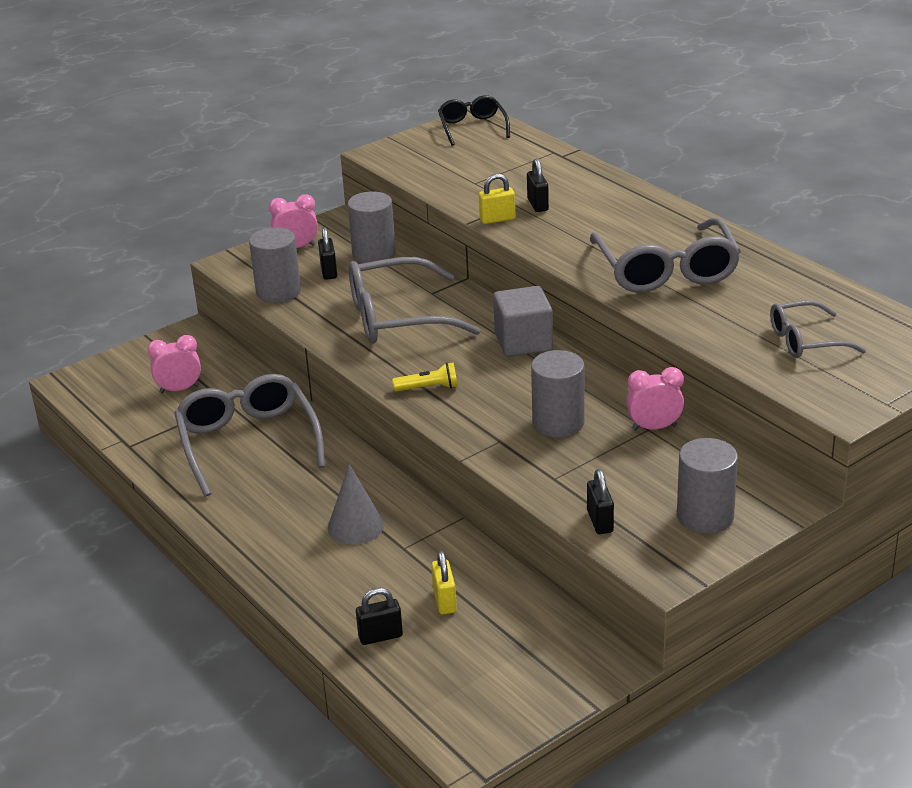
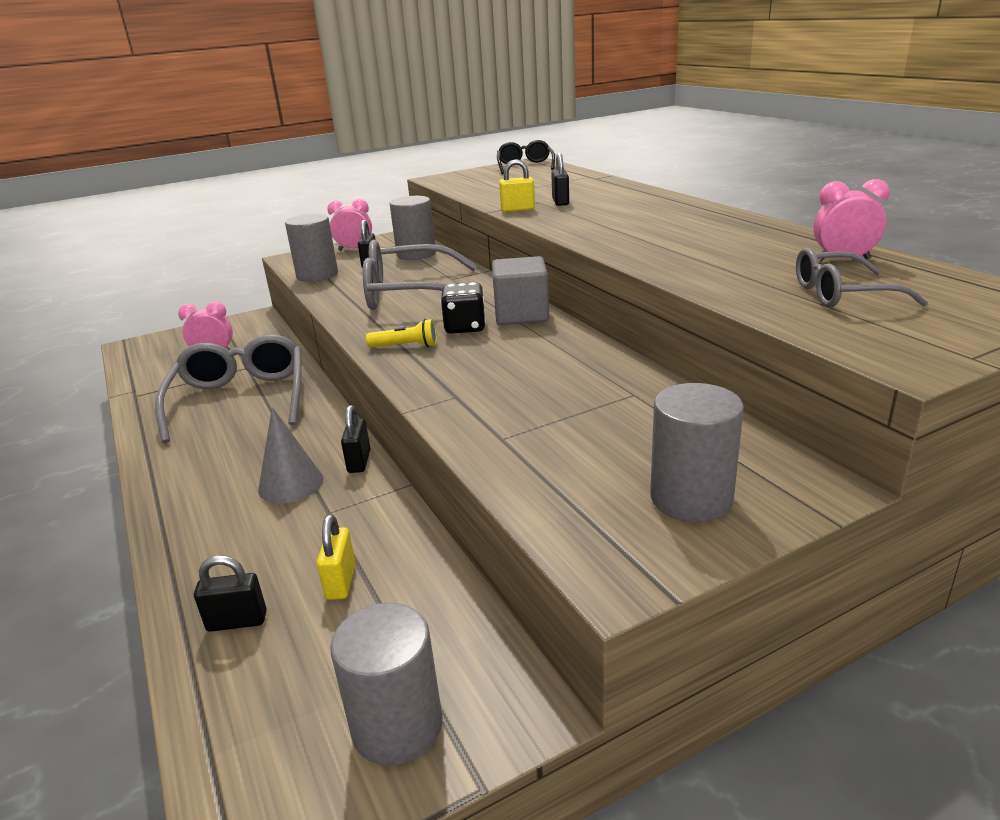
camera: 10 degrees right, 5 degrees down
(475, 361) = (465, 327): none -> black dice
(558, 423) = (529, 383): grey cylinder -> grey cylinder (397, 726)
(600, 521) = (542, 493): black padlock -> black padlock (359, 462)
(654, 427) = (641, 393): pink clock -> pink clock (843, 260)
(666, 270) = (676, 240): grey glasses -> none

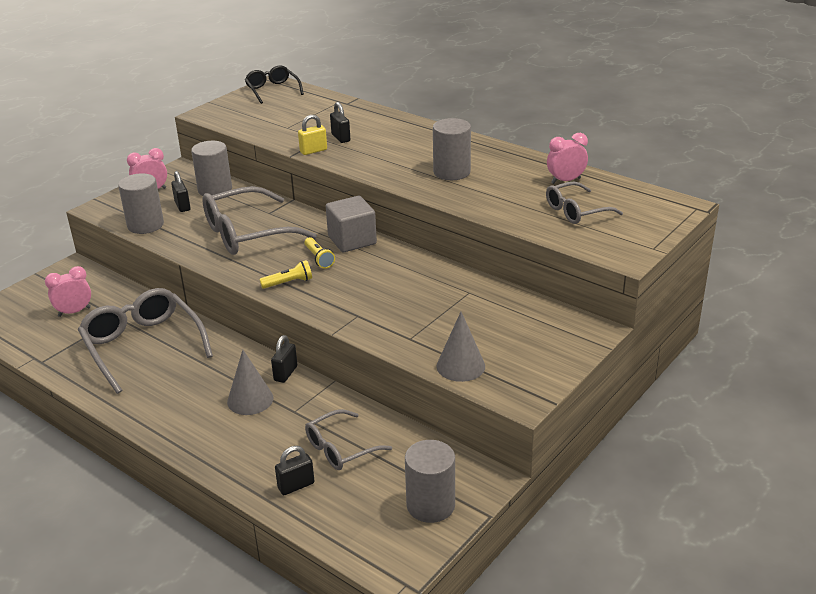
camera: 25 degrees left, 5 degrees up
(341, 582) = (340, 448): yellow padlock -> grey glasses
(359, 462) = (285, 373): black padlock -> black padlock turned 45 degrees clockwise
(465, 327) = (319, 258): black dice -> yellow flashlight
(548, 493) = (460, 366): none -> grey cone
(691, 498) = (536, 351): grey cylinder -> grey cylinder (451, 172)

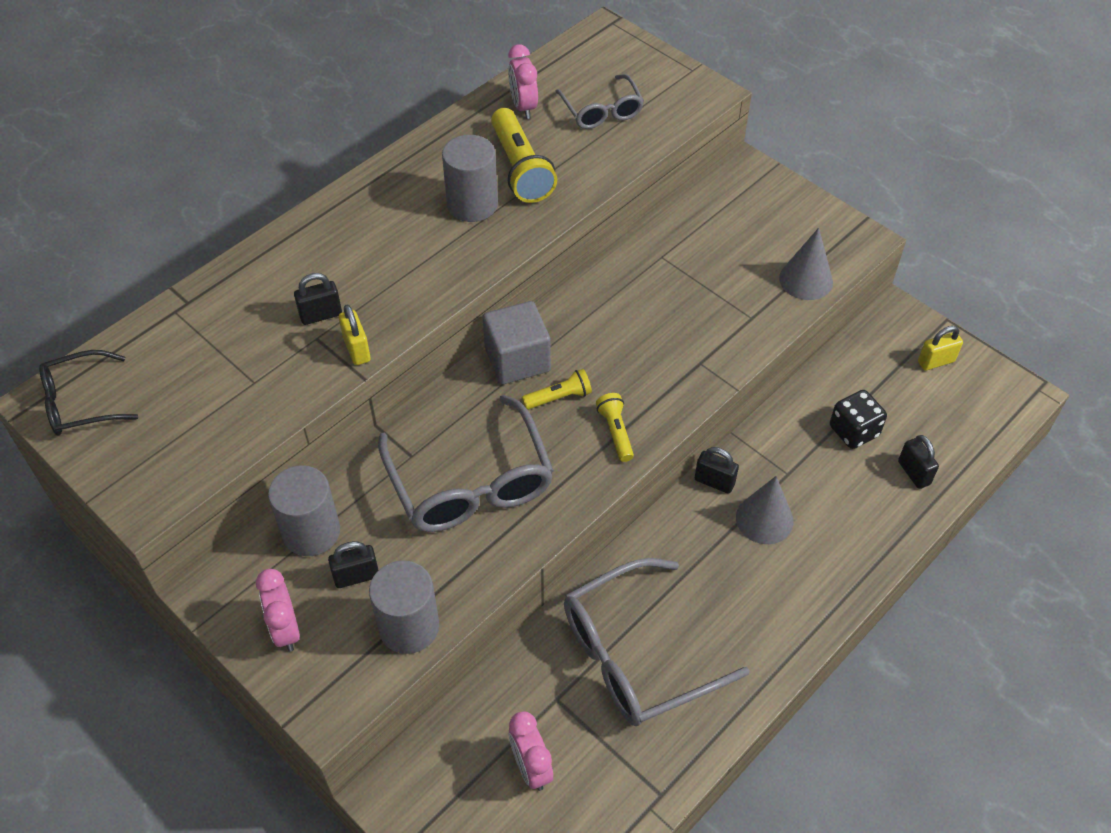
camera: 85 degrees left, 20 degrees up
(340, 448) = (853, 431): grey glasses -> black dice
(430, 505) = (936, 361): grey cylinder -> yellow padlock
(495, 185) = (520, 168): none -> yellow flashlight

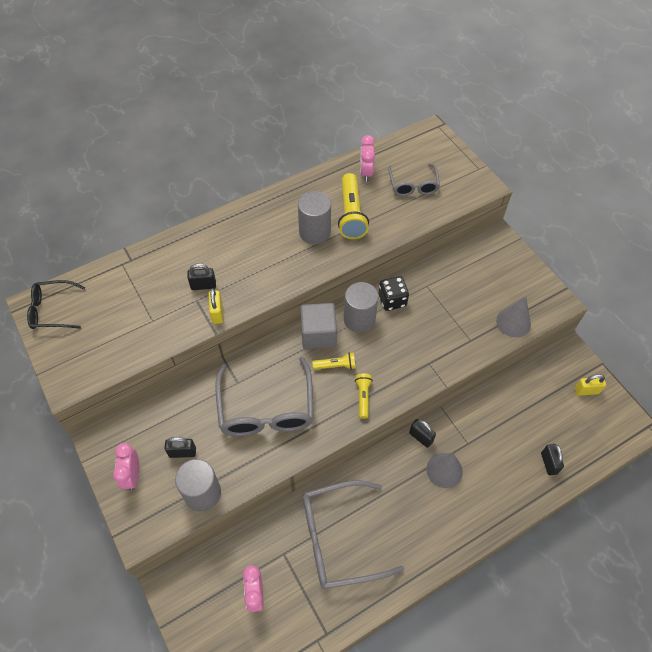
camera: 15 degrees right, 5 degrees up
(311, 532) = (165, 417): grey cylinder -> grey cylinder (359, 319)
(853, 431) = (518, 425): black dice -> black dice (392, 300)

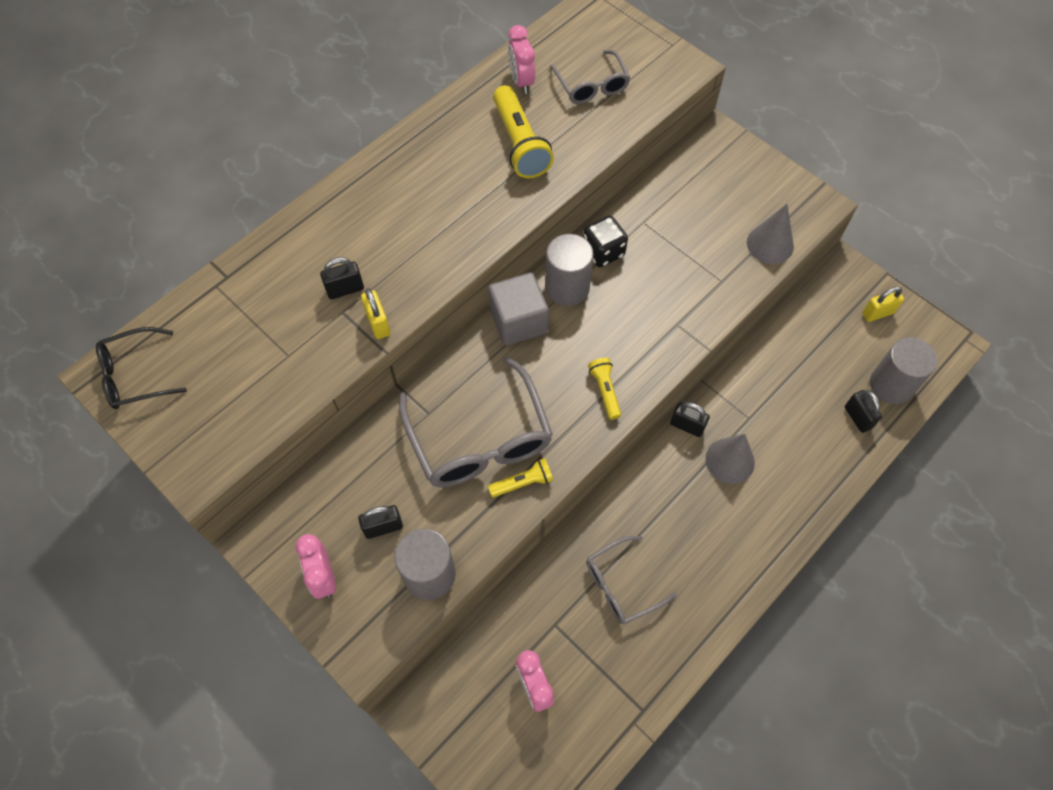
camera: 15 degrees left, 5 degrees up
(314, 232) = (477, 179): grey cylinder -> grey cylinder (891, 385)
(336, 366) = (555, 358): yellow flashlight -> yellow flashlight (522, 483)
(339, 539) = (621, 585): grey glasses -> grey glasses, size x0.58

